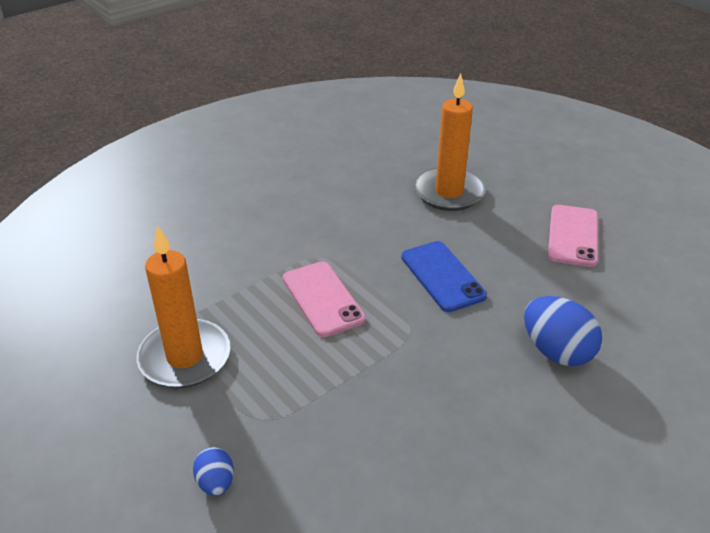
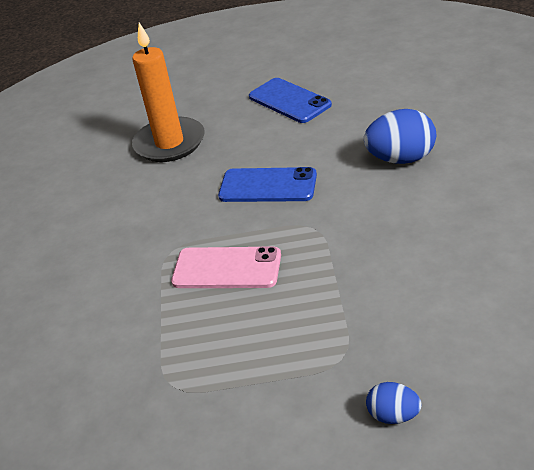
camera: 50 degrees left, 0 degrees up
(185, 357) = (217, 394): orange candle -> none
(573, 236) = (289, 101): pink phone -> blue phone

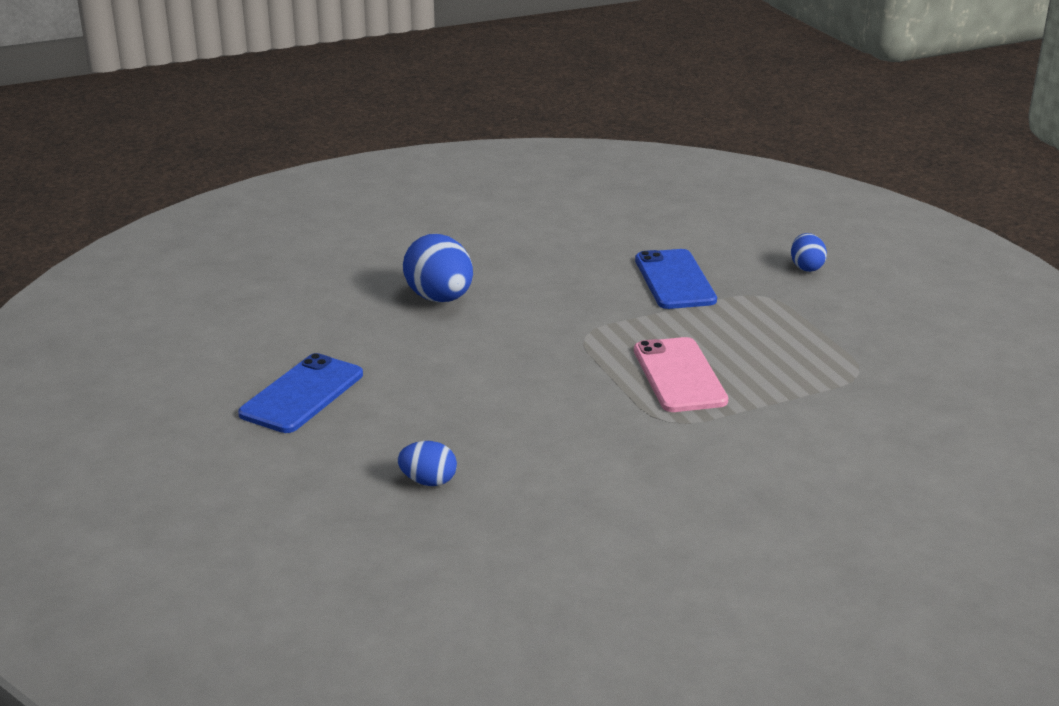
camera: 115 degrees left, 10 degrees down
(169, 143) = (428, 481): orange candle -> blue egg
(268, 186) = (515, 376): blue phone -> blue phone (674, 280)

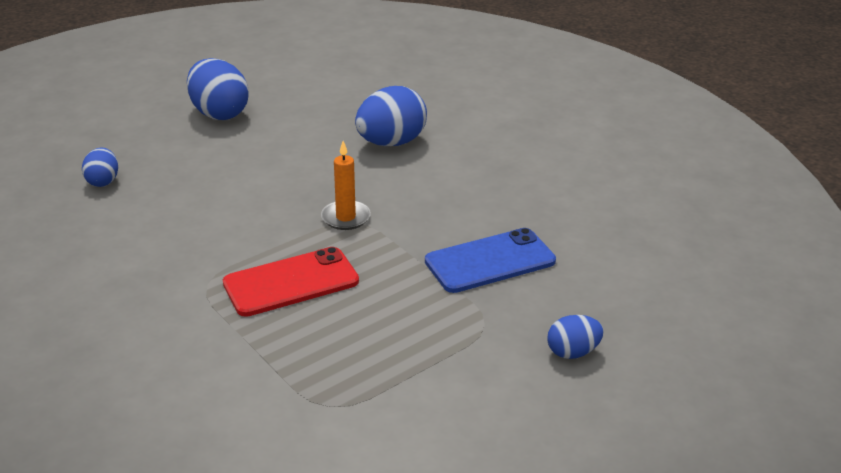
camera: 75 degrees right, 5 degrees up
(302, 394) = (219, 113): blue phone -> blue egg
(576, 338) = (345, 217): none -> orange candle
(679, 375) = (291, 282): pink phone -> red phone

